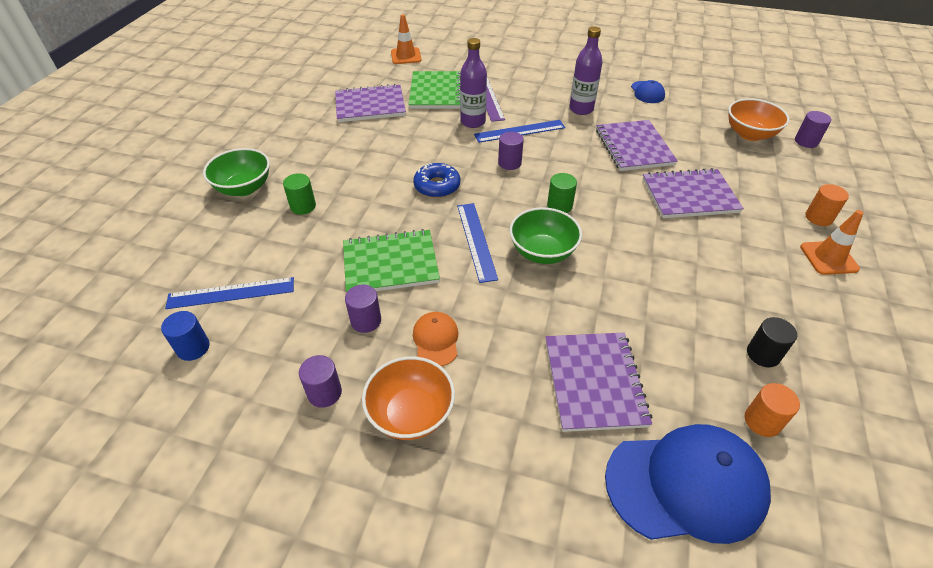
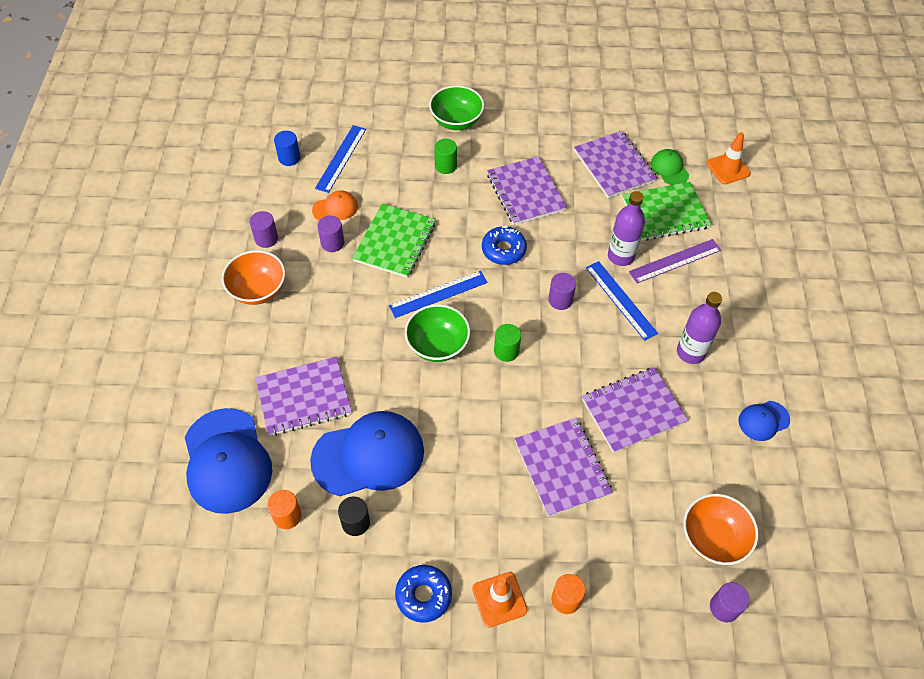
camera: 75 degrees right, 10 degrees up
(231, 293) = (341, 158): blue ruler -> blue ruler turned 45 degrees clockwise
(371, 159) = (526, 192): none -> purple notebook
(390, 80) = (669, 168): none -> green cap
(390, 264) = (394, 242): green notebook -> green notebook turned 45 degrees clockwise
(436, 340) = (323, 290): orange cap -> orange cap (335, 208)
(677, 330) = (368, 455): none -> blue cap
(837, 310) = (423, 595): none -> blue donut

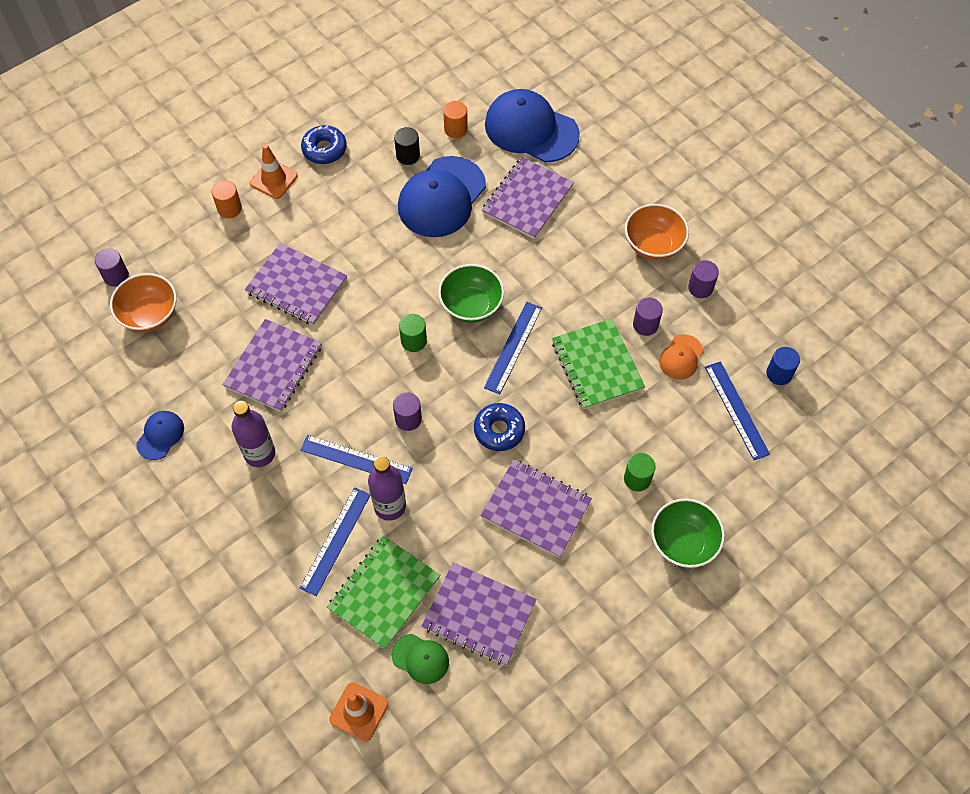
camera: 140 degrees right, 5 degrees up
(675, 261) = (336, 540): purple ruler -> blue ruler

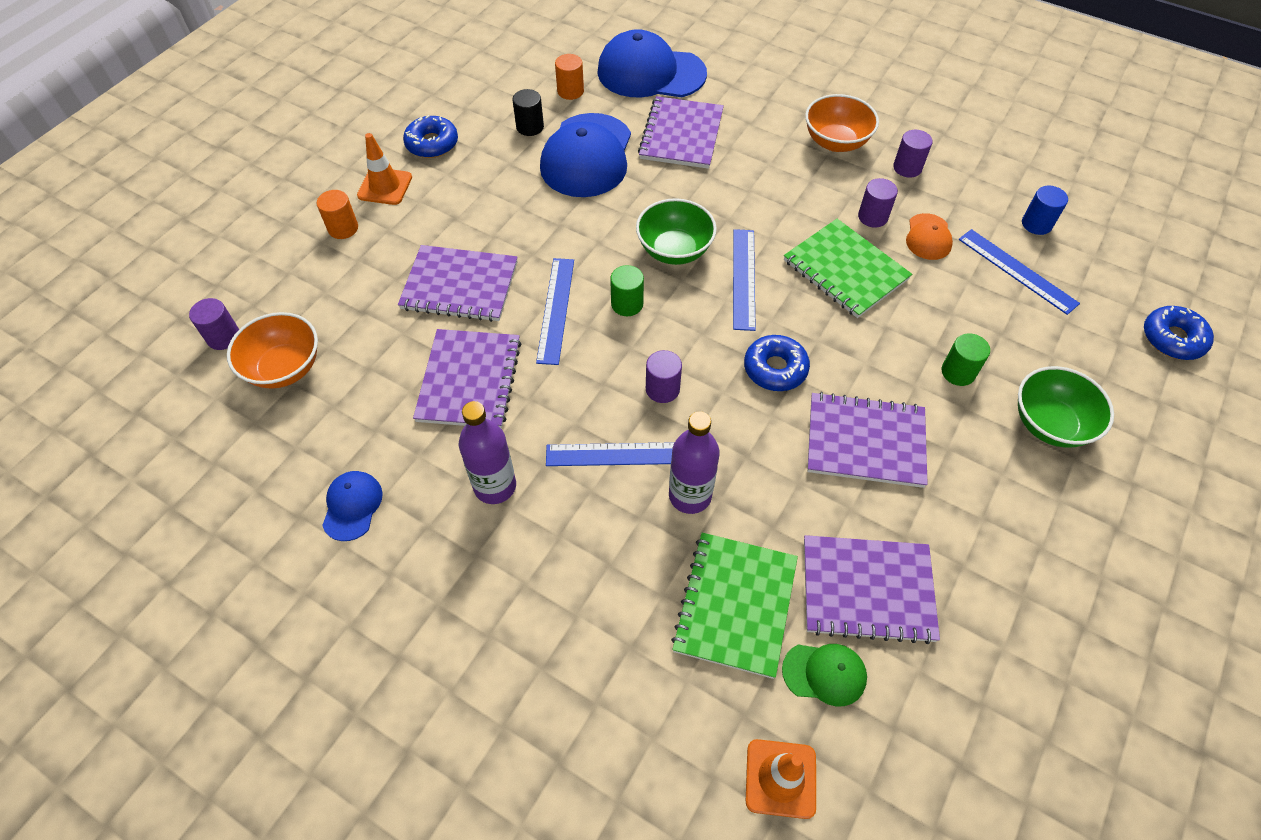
camera: 20 degrees left, 5 degrees down
(336, 540) = (642, 560): blue ruler -> blue ruler (556, 310)
(827, 508) = (1172, 339): none -> blue donut

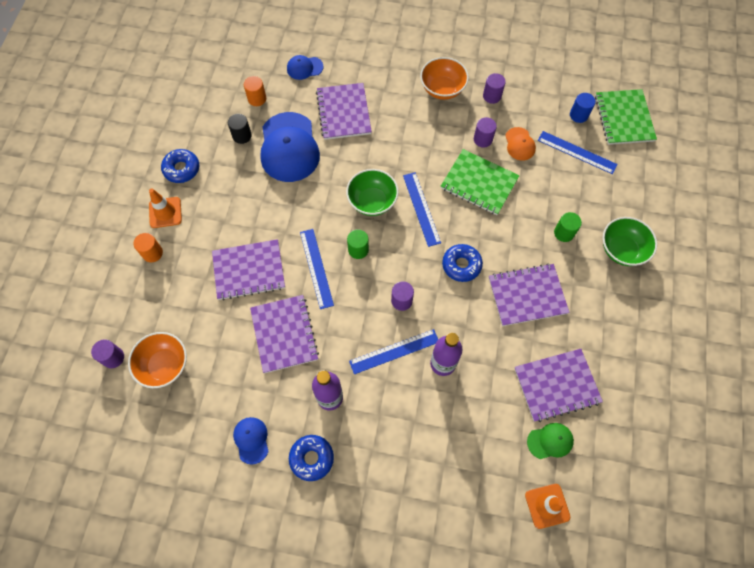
camera: 20 degrees left, 10 degrees up
(651, 73) = (304, 68): blue cap -> blue cap, size x0.48
(735, 605) = (491, 420): green notebook -> green notebook (624, 118)
(1172, 339) = (672, 172): blue donut -> blue donut (311, 458)

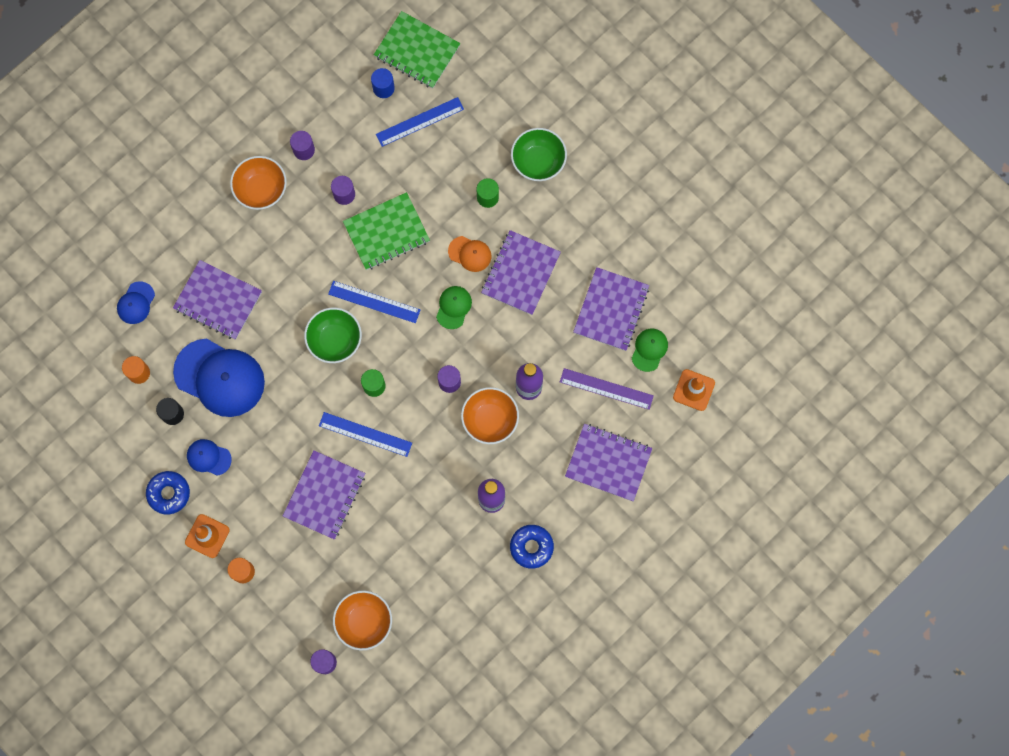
camera: 55 degrees left, 10 degrees up
(251, 440) = (482, 586): blue cap -> blue cap (208, 457)
(284, 334) = (408, 502): purple notebook -> purple notebook (608, 463)
(394, 351) = (490, 420): blue ruler -> orange bowl
(461, 265) = (453, 307): blue donut -> green cap
(490, 427) = (606, 388): none -> purple ruler
(519, 144) = (374, 165): orange cap -> orange cap (470, 254)

